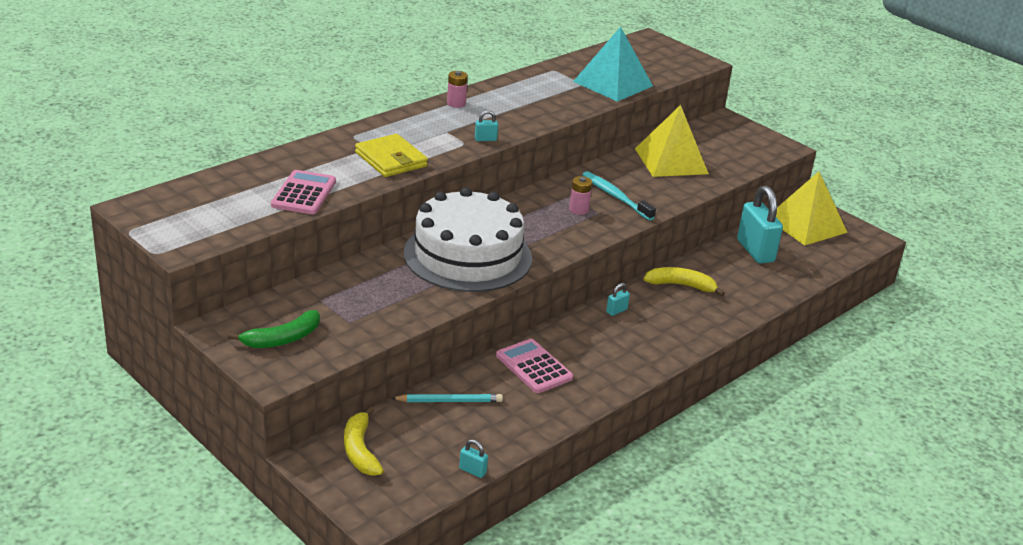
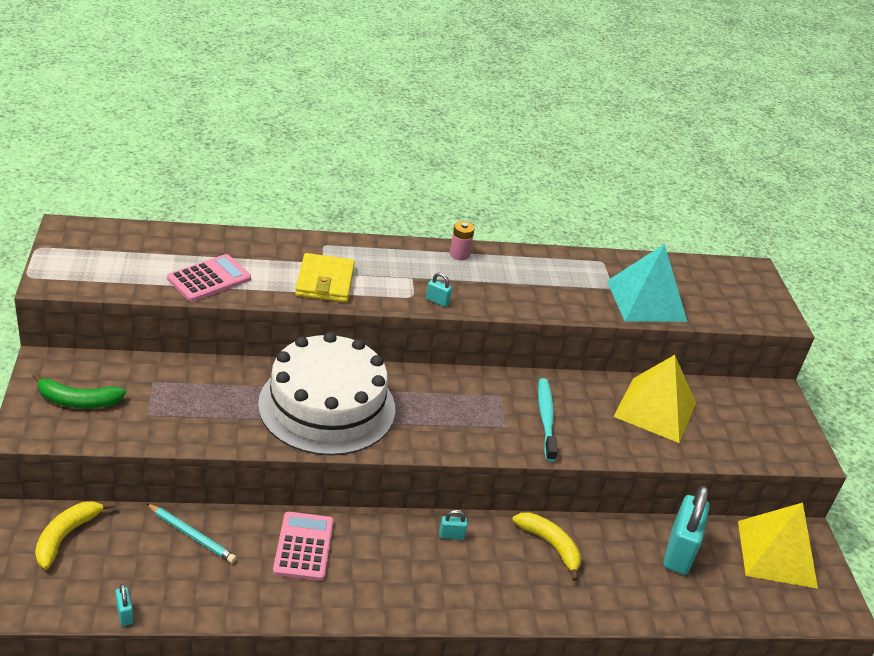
camera: 35 degrees right, 5 degrees up
(578, 209) = (491, 413): pink battery -> none

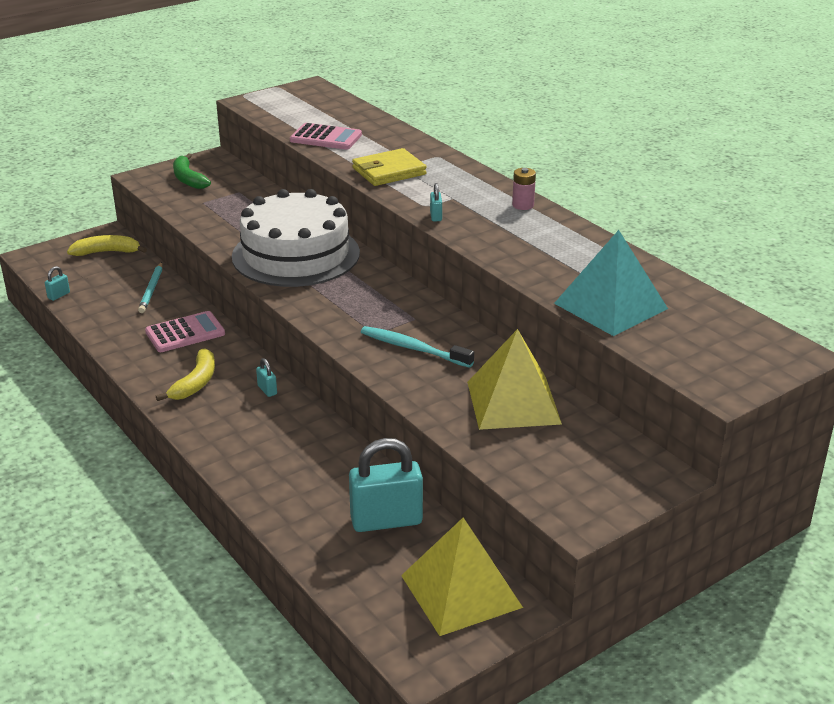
camera: 65 degrees right, 5 degrees down
(546, 418) = (413, 348): turquoise toothbrush -> turquoise toothbrush turned 120 degrees counterclockwise
(550, 545) = (310, 442): yellow banana -> yellow banana (196, 383)

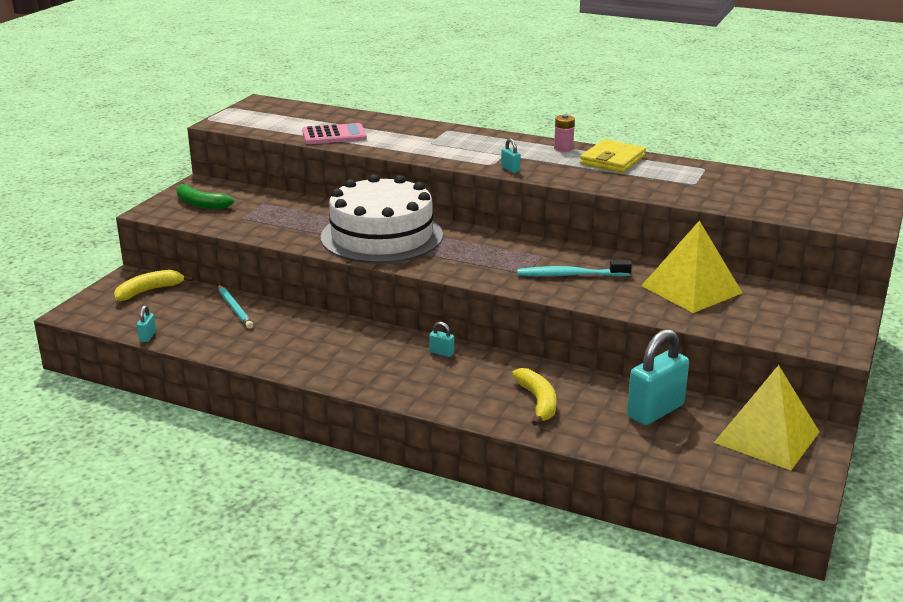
camera: 30 degrees left, 5 degrees down
(185, 333) = (312, 332): pink calculator -> none
(196, 383) = (373, 365): yellow banana -> yellow banana (538, 402)
(389, 171) = (425, 147): yellow wallet -> yellow wallet (612, 160)
(610, 306) = (721, 195): turquoise pyramid -> none

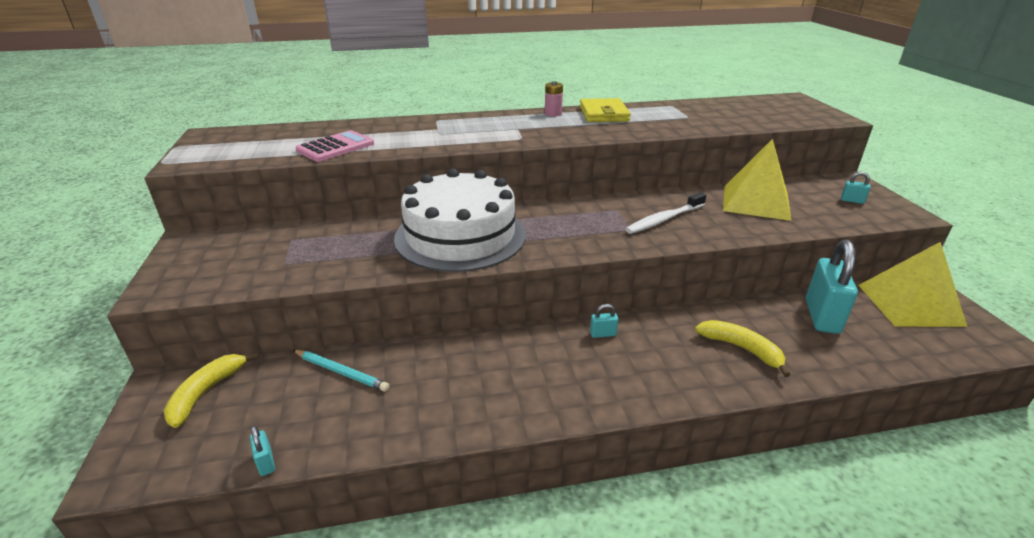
camera: 35 degrees left, 5 degrees up
(200, 204) = (214, 262): green banana -> none
(510, 169) = (544, 138): turquoise padlock -> turquoise padlock (852, 201)
(570, 275) = (664, 219): turquoise toothbrush -> white toothbrush

